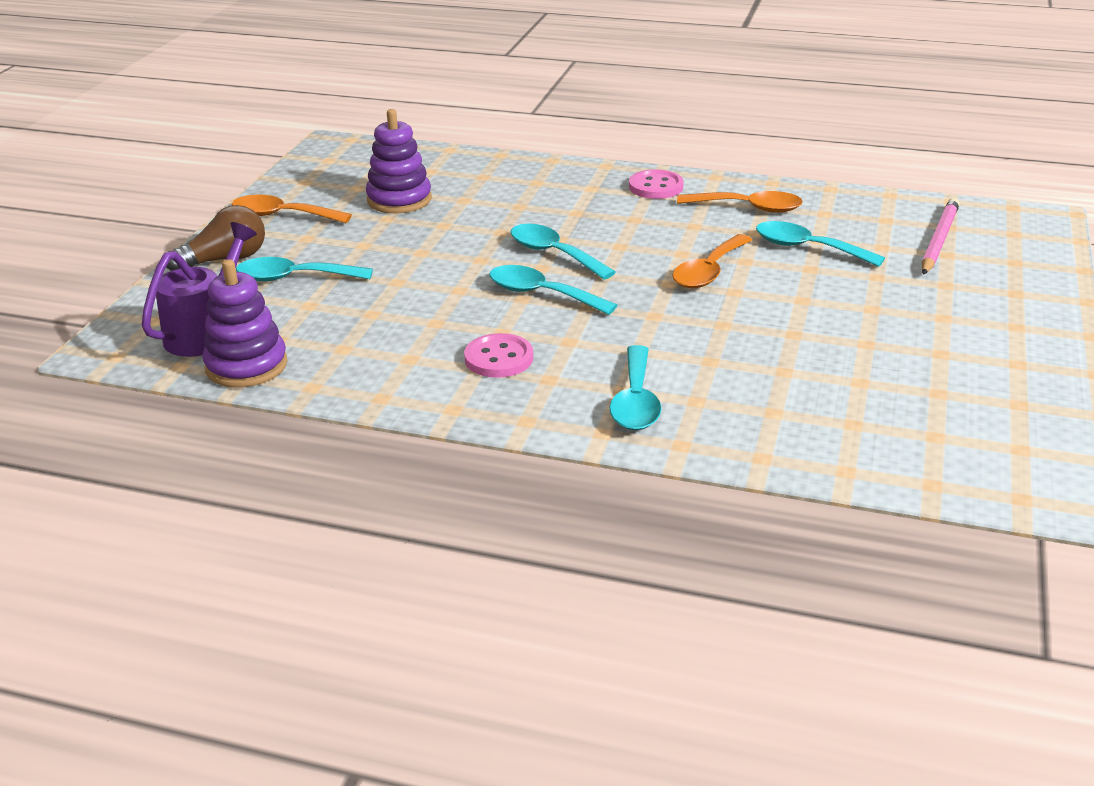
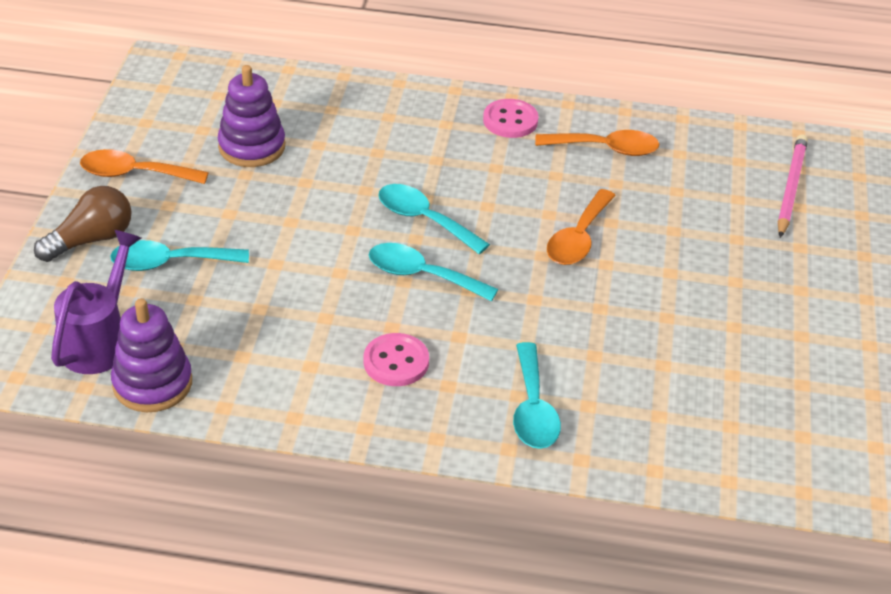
camera: 10 degrees left, 10 degrees up
(807, 248) = (668, 203): turquoise spoon -> none

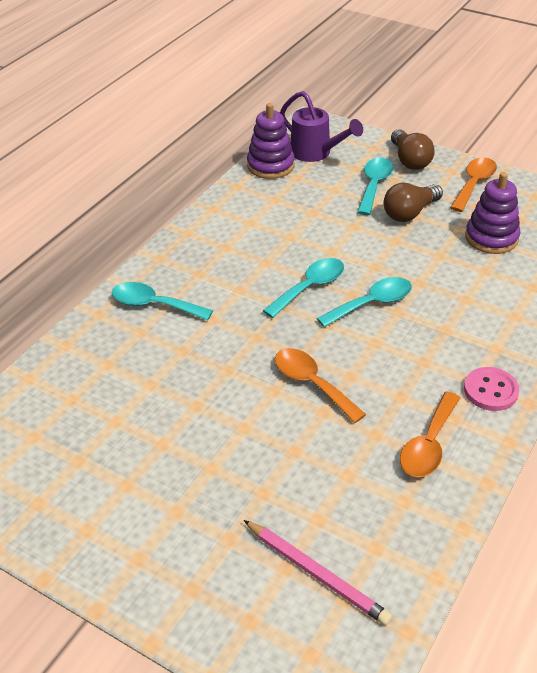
camera: 115 degrees right, 0 degrees up
(225, 219) = (410, 213): none -> brown light bulb
(396, 362) = (233, 256): pink button -> none

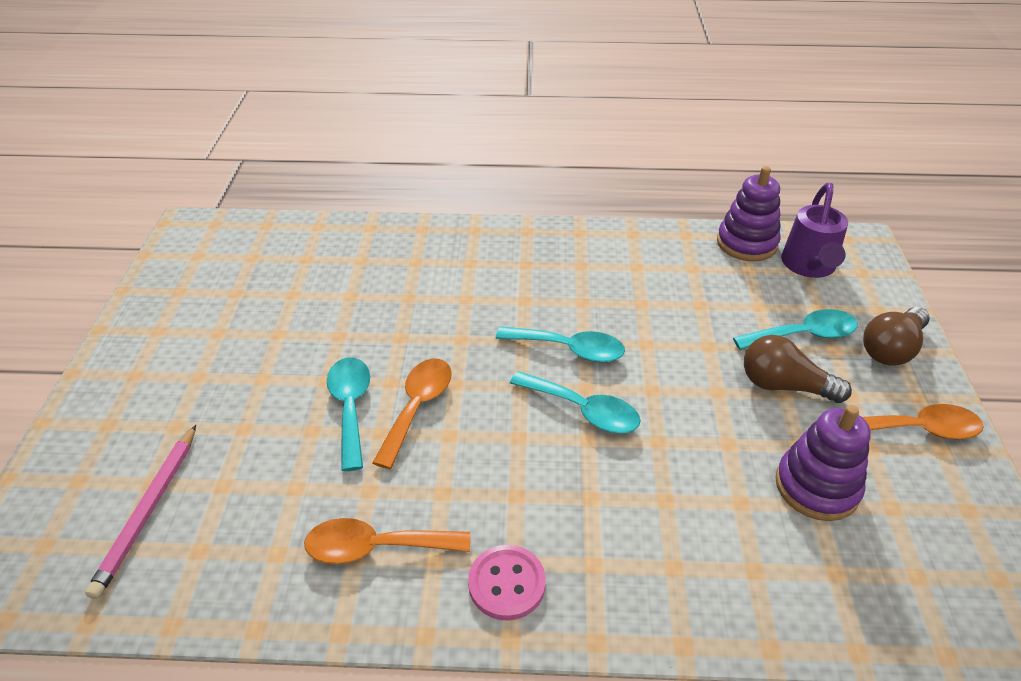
camera: 60 degrees right, 0 degrees up
(154, 305) = (458, 254): turquoise spoon -> turquoise spoon (350, 407)

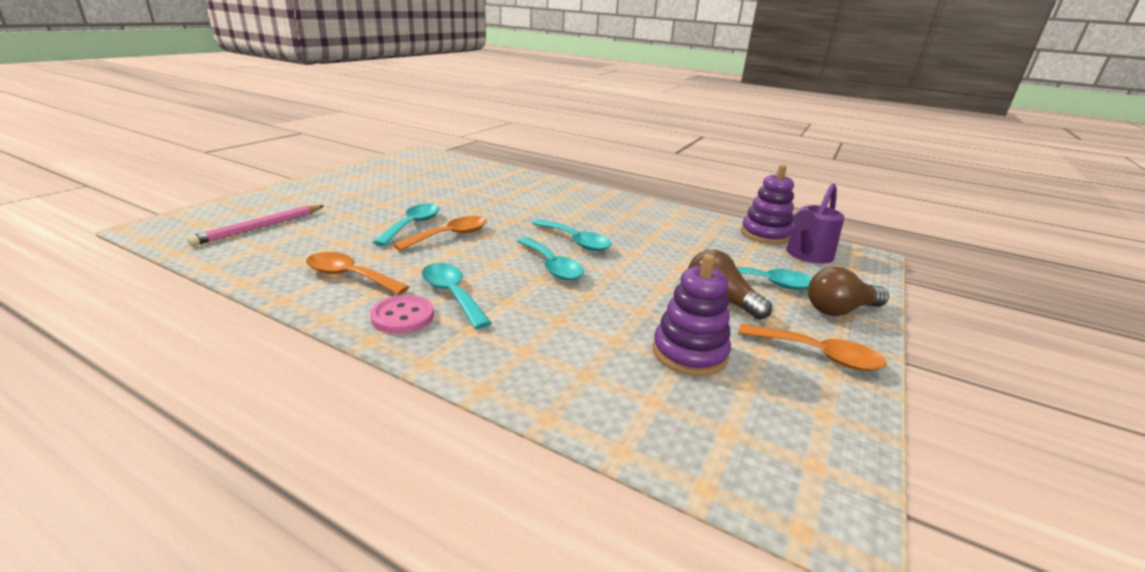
camera: 25 degrees right, 15 degrees down
(523, 517) = (452, 294): none -> turquoise spoon

